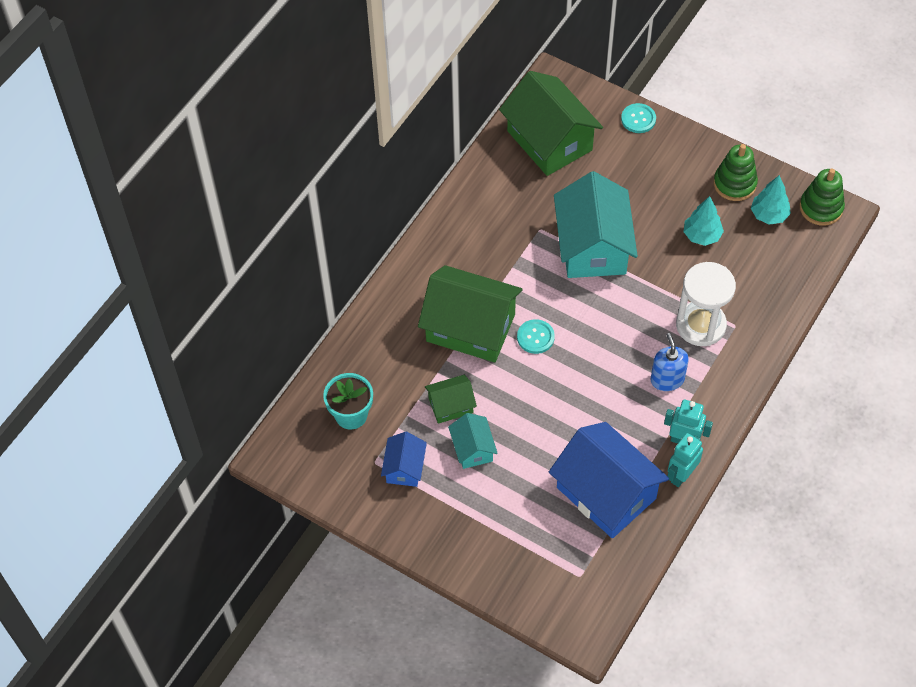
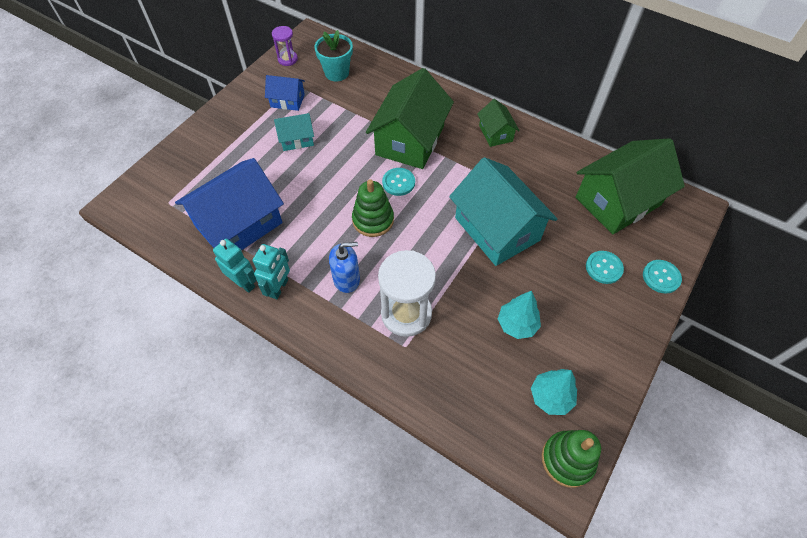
camera: 90 degrees right, 0 degrees up
(322, 478) = (287, 59): none -> purple hourglass
(450, 405) = (338, 127): green house -> green house (495, 133)
(592, 246) = (497, 229): turquoise house -> turquoise house turned 60 degrees clockwise
(632, 162) = (604, 268): none -> turquoise button
(734, 184) = (590, 364): green stacking toy -> green stacking toy (373, 220)

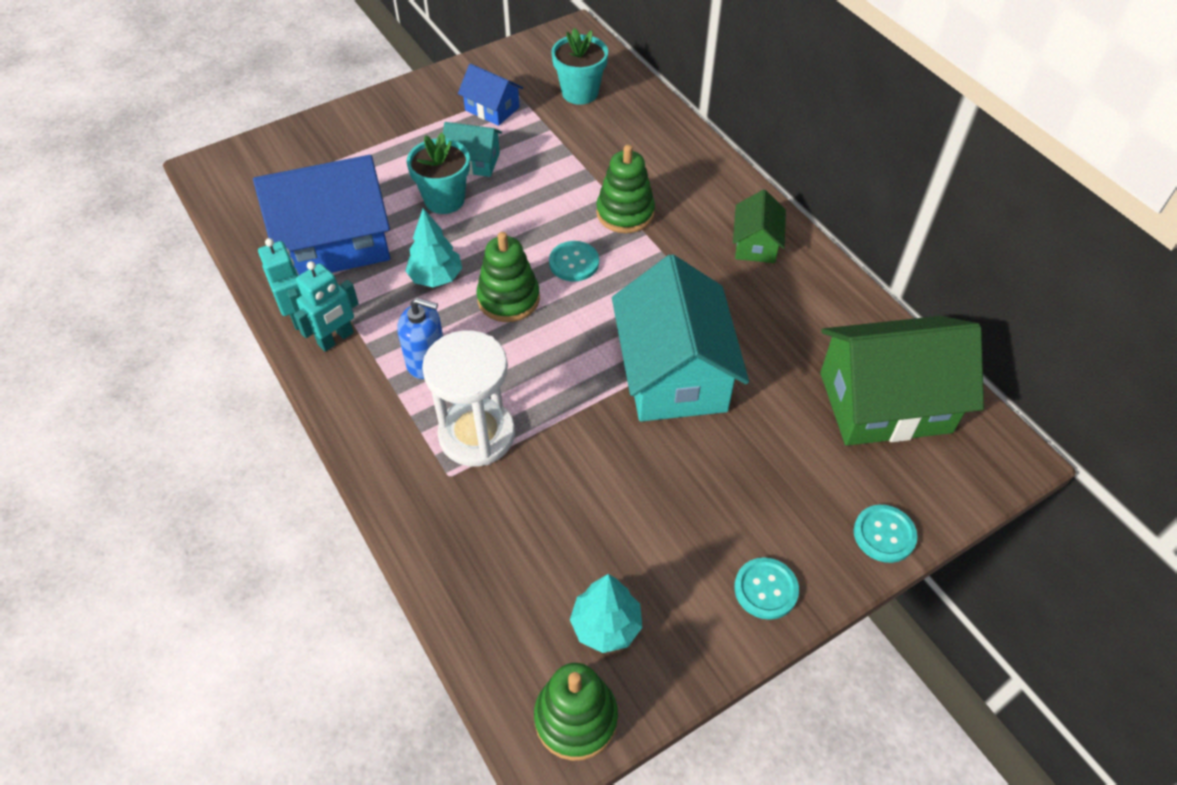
camera: 25 degrees right, 5 degrees down
(287, 59) = (525, 56): purple hourglass -> none
(293, 170) = (444, 200): none -> turquoise flower pot
(410, 140) = (625, 213): green house -> green stacking toy
(517, 324) = (620, 510): turquoise tree -> turquoise tree (436, 277)
(604, 268) = (800, 486): turquoise button -> turquoise button (766, 589)

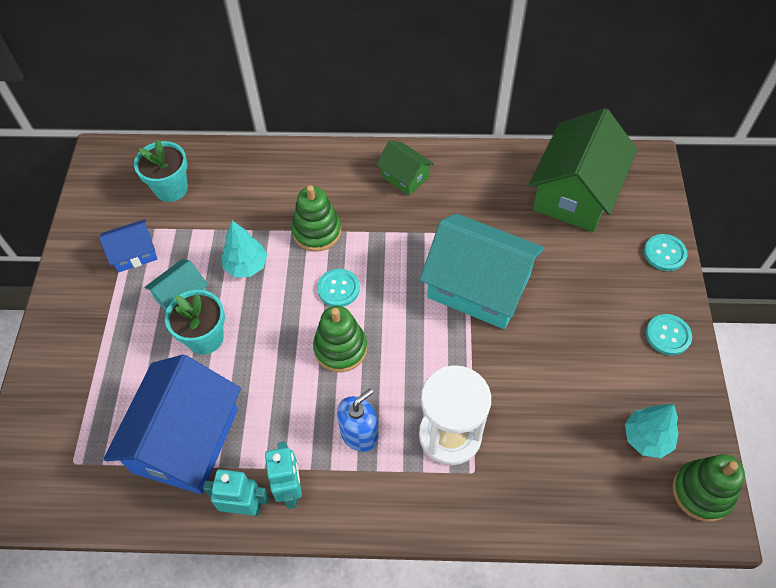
camera: 55 degrees left, 5 degrees up
(436, 277) = (282, 385): turquoise tree -> turquoise tree (246, 266)

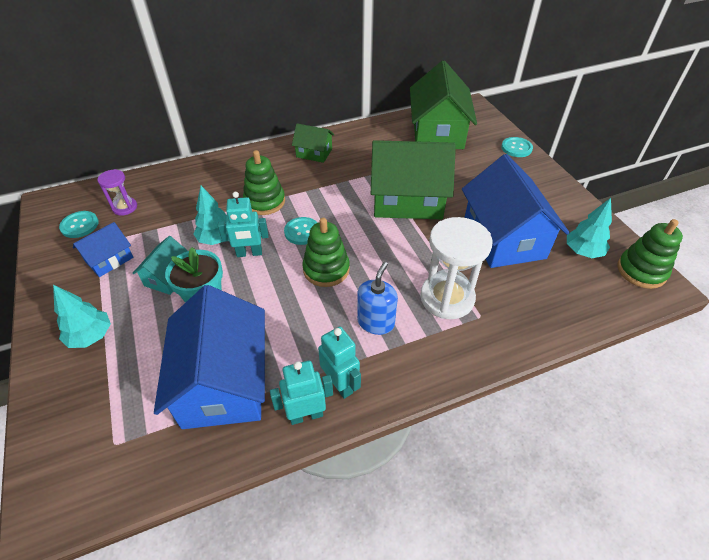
camera: 25 degrees left, 10 degrees down
(89, 340) = (91, 336): none -> turquoise tree
(171, 189) = (125, 207): turquoise flower pot -> purple hourglass
(271, 297) = (249, 253): none -> turquoise robot
(478, 287) = (407, 200): turquoise house -> green house
(562, 382) = (504, 238): none -> blue house
(668, 335) = (551, 190): turquoise button -> turquoise button (79, 225)

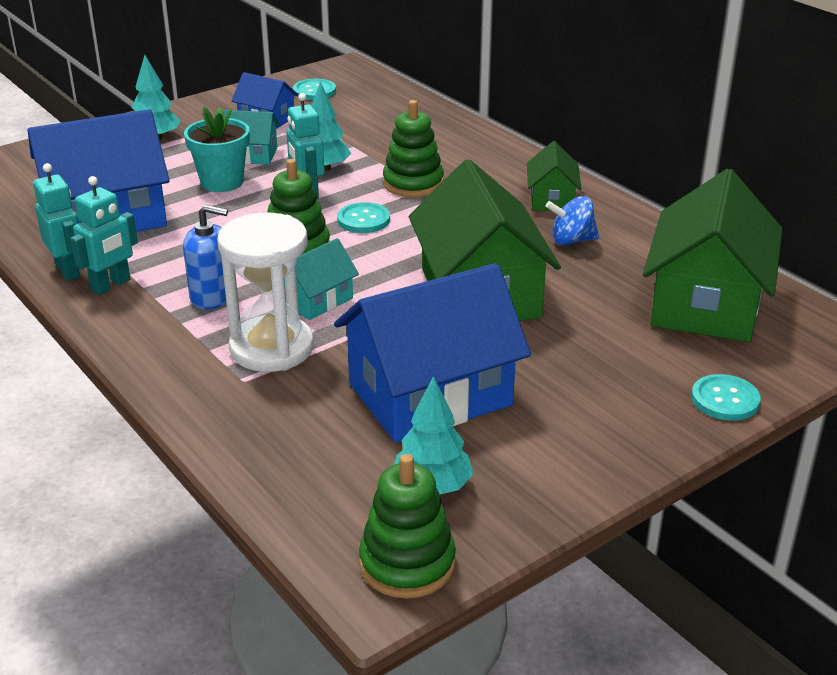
camera: 75 degrees right, 15 degrees down
(125, 207) = (356, 105): purple hourglass -> none
(363, 157) = (571, 240): none -> blue spinning top
(396, 269) = (316, 300): none -> turquoise house
(438, 132) = (706, 303): green house -> green house turned 60 degrees counterclockwise

